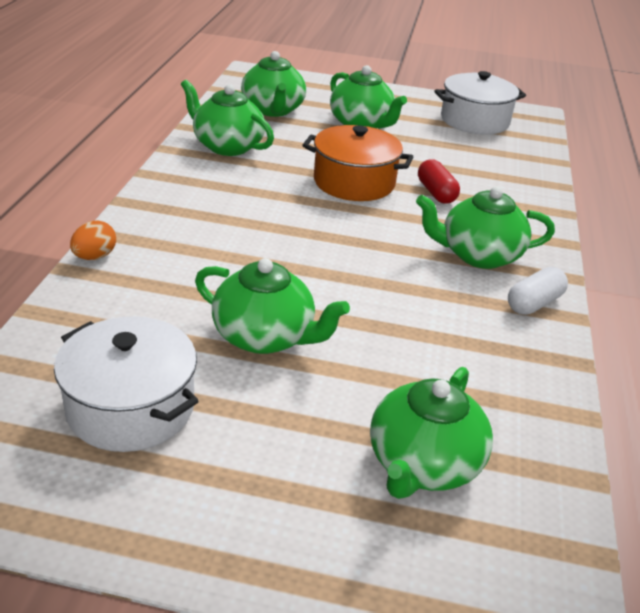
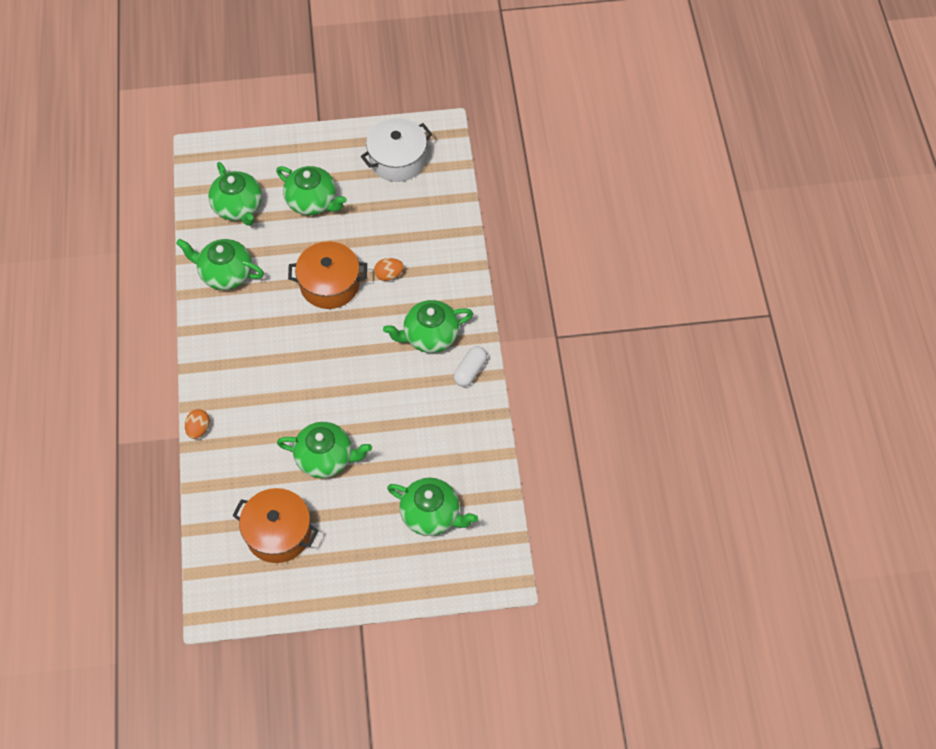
camera: 15 degrees left, 25 degrees up
(131, 407) = (278, 533): white pot -> orange pot
(423, 464) = (431, 515): green teapot -> green teapot turned 75 degrees counterclockwise
(436, 193) = (389, 275): red capsule -> orange egg

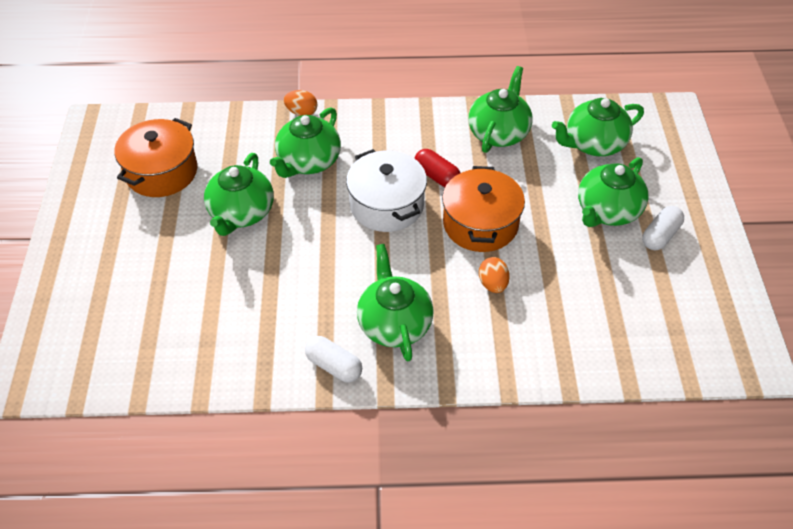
camera: 95 degrees right, 10 degrees down
(278, 317) = (437, 176): none -> red capsule
(336, 170) = (660, 236): none -> white capsule
(397, 159) = (687, 303): white pot -> white pot (386, 205)
(431, 515) = (138, 309): green teapot -> green teapot (308, 162)

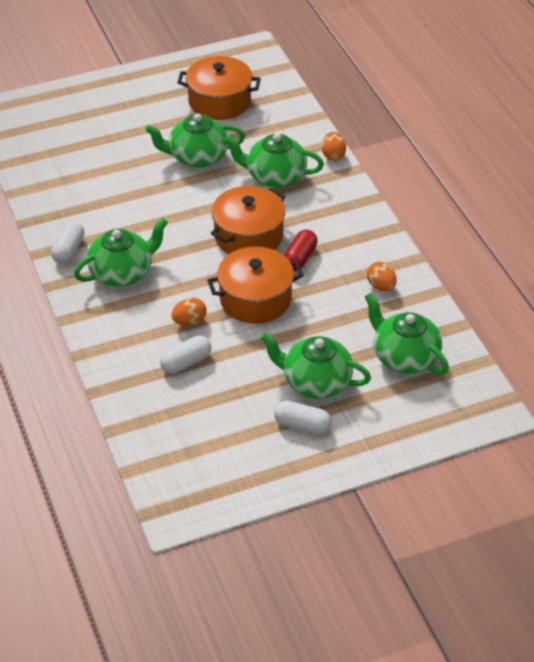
camera: 70 degrees right, 5 degrees down
(386, 205) = (248, 236): white pot -> orange pot
(499, 133) = (381, 286): green teapot -> orange egg
(551, 302) = (186, 362): none -> white capsule

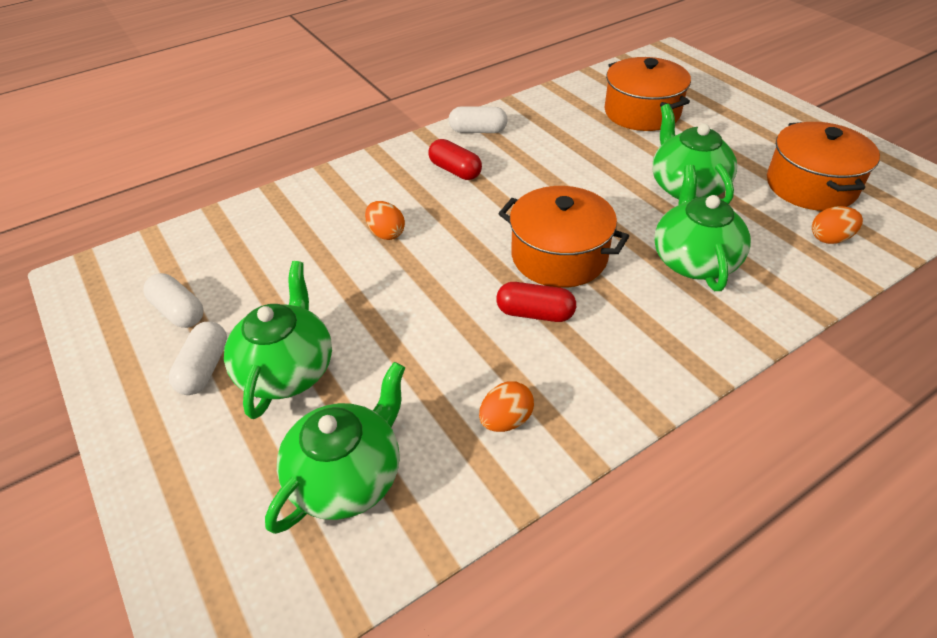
camera: 80 degrees right, 0 degrees up
(122, 272) = (455, 170): green teapot -> red capsule
(186, 362) = (316, 243): white capsule -> white capsule (179, 311)
(255, 299) = (439, 283): orange pot -> orange pot (642, 112)
(333, 155) = (784, 314): orange egg -> orange egg (830, 238)

